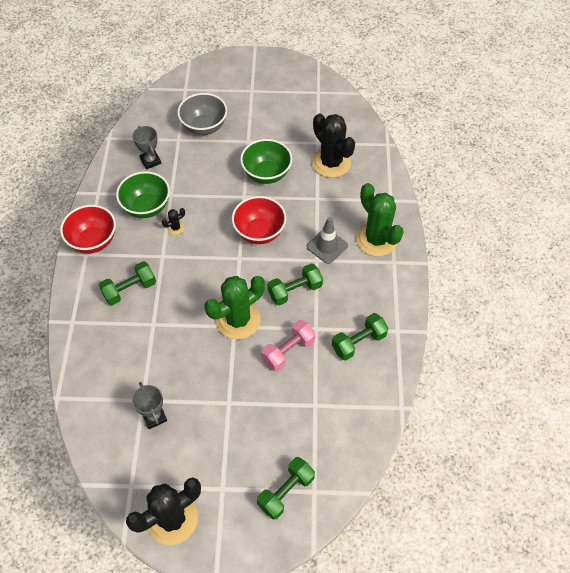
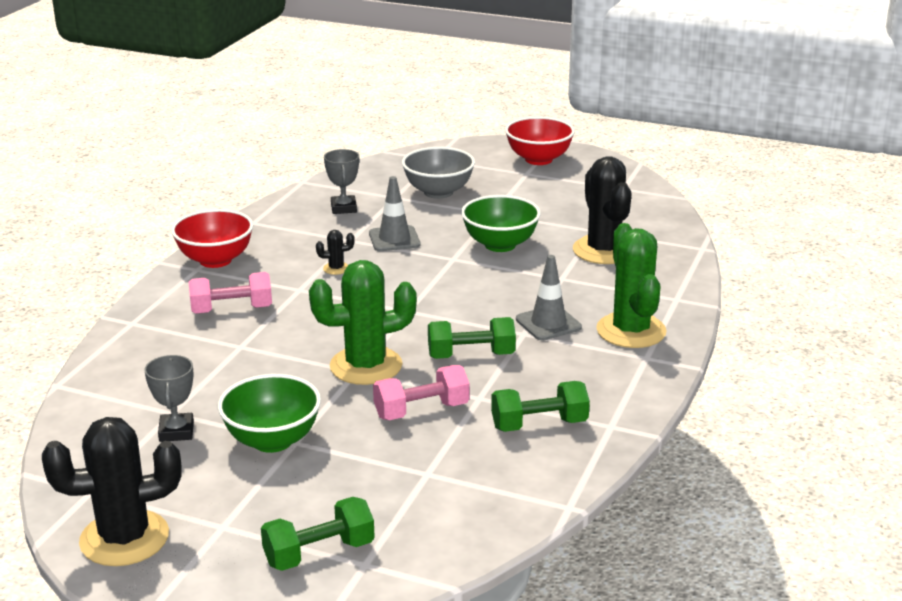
camera: 20 degrees right, 30 degrees down
(130, 289) = (232, 310): green dumbbell -> pink dumbbell
(146, 207) = (309, 244): green bowl -> green bowl (272, 440)
(198, 186) = (394, 239): none -> grey traffic cone
(259, 232) = (454, 293): red bowl -> red bowl (538, 159)

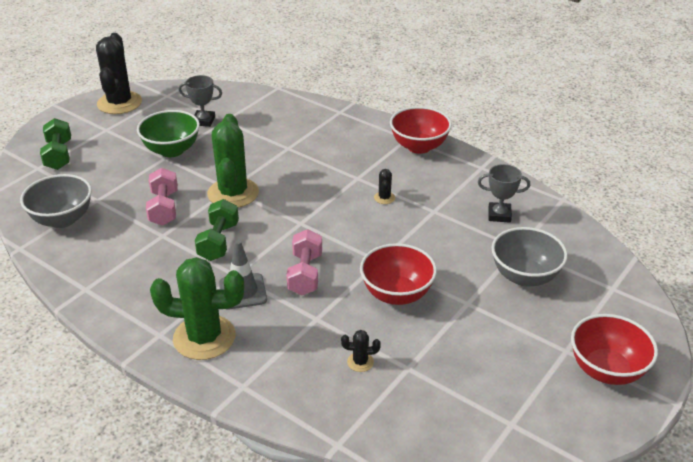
camera: 105 degrees right, 10 degrees up
(232, 310) = (339, 148): pink dumbbell -> pink dumbbell (305, 274)
(394, 239) = (428, 234): grey traffic cone -> none
(487, 490) = (62, 219): none -> grey bowl
(500, 245) = (397, 294): green bowl -> red bowl
(539, 424) = (112, 255): green dumbbell -> none
(603, 250) = (360, 362): black cactus -> black cactus, size x0.42

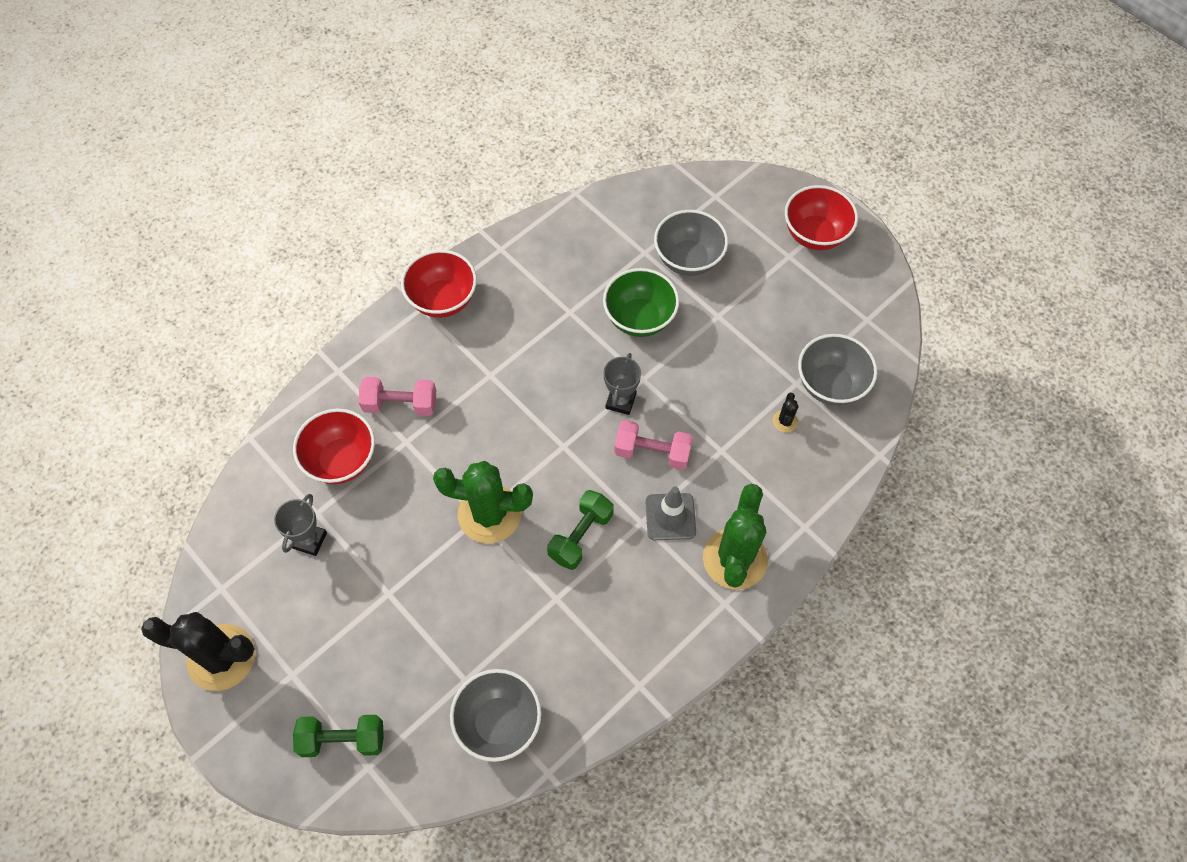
camera: 80 degrees left, 25 degrees up
(164, 208) = (502, 596): pink dumbbell -> pink dumbbell (400, 404)
(171, 150) = (372, 584): green bowl -> green bowl (639, 318)
(218, 241) = (580, 536): green dumbbell -> green dumbbell turned 75 degrees counterclockwise
(384, 198) = (535, 354): black cactus -> none
(397, 294) = (696, 373): red bowl -> red bowl (341, 460)
(414, 396) = (830, 385): none -> grey bowl
(499, 215) = (589, 255): grey trophy -> grey trophy (620, 401)

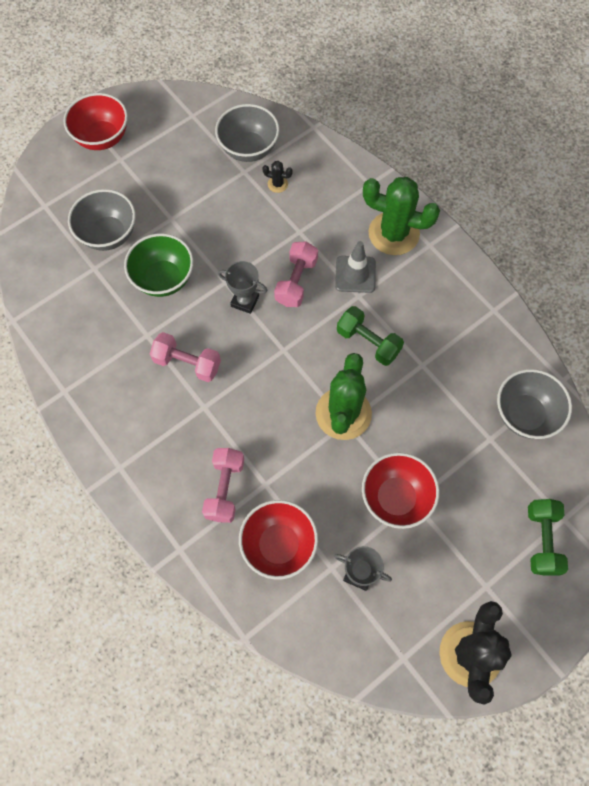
camera: 85 degrees left, 5 degrees up
(443, 300) = (113, 447): red bowl -> red bowl (396, 498)
(539, 353) = (187, 363): none -> pink dumbbell

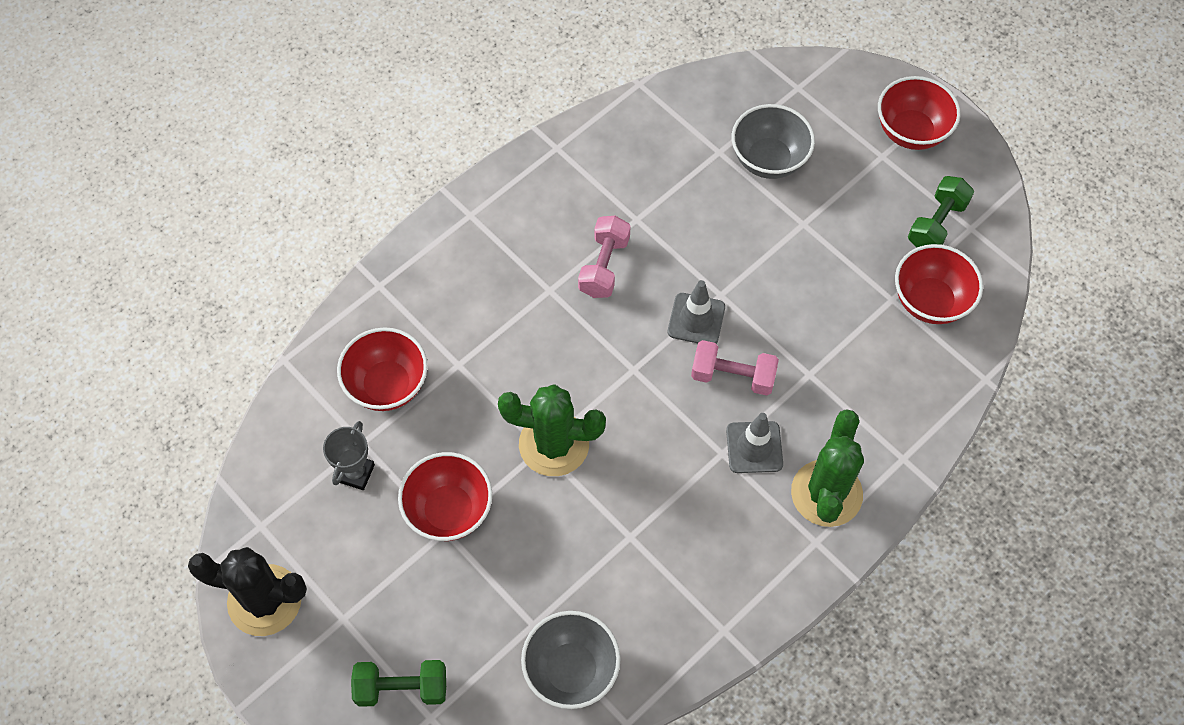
camera: 85 degrees right, 5 degrees down
(163, 279) = (715, 227): green bowl -> none
(225, 489) = (450, 323): pink dumbbell -> none
(245, 301) = (696, 319): grey trophy -> grey traffic cone
(248, 149) = (930, 301): grey bowl -> red bowl
(277, 184) = (880, 341): black cactus -> none
(368, 342) = (655, 468): green dumbbell -> green dumbbell (936, 224)

